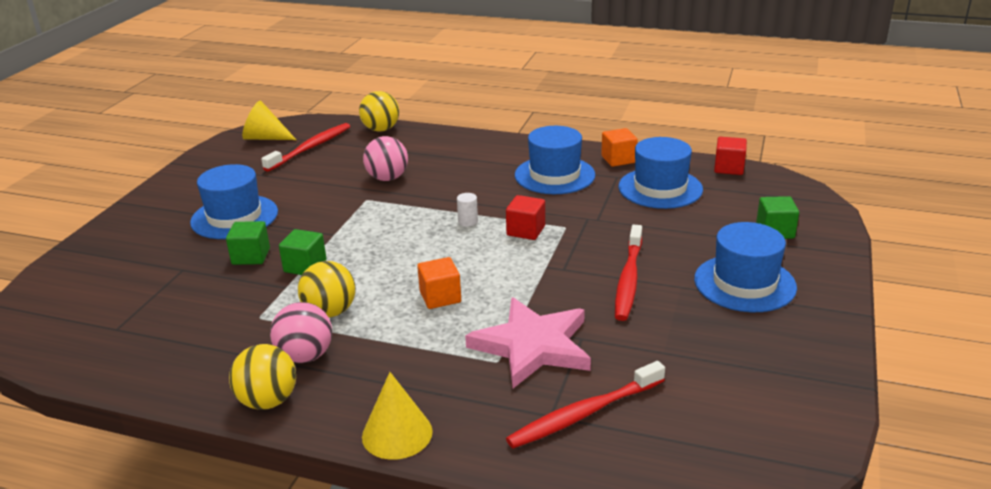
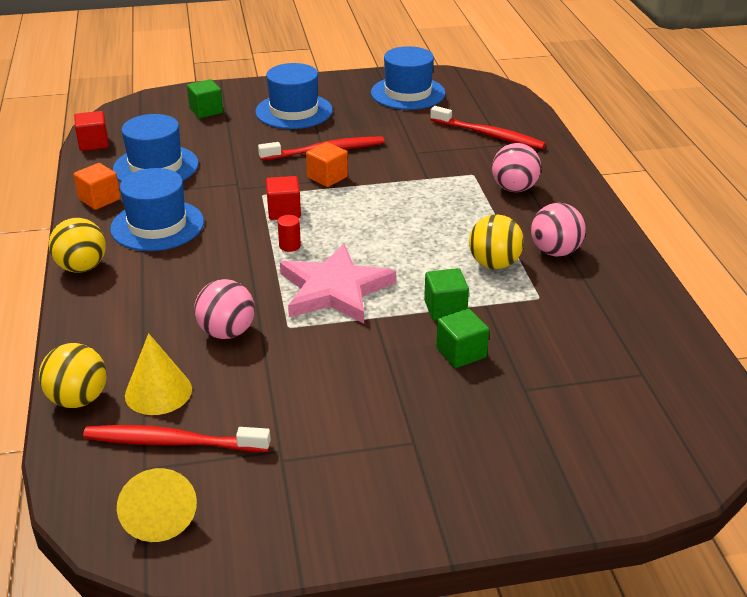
camera: 120 degrees left, 5 degrees up
(234, 217) = (400, 410): blue hat -> blue hat (408, 93)
(268, 401) = (614, 246): yellow ball -> yellow ball (82, 267)
(397, 433) = (578, 186): yellow cone -> yellow cone (158, 392)
(440, 297) = (422, 220): orange cube -> orange cube (327, 177)
(440, 379) = (514, 188): none -> pink ball
(468, 221) = (290, 246): white cylinder -> red cylinder
(533, 346) = (443, 166): pink star -> pink star (334, 289)

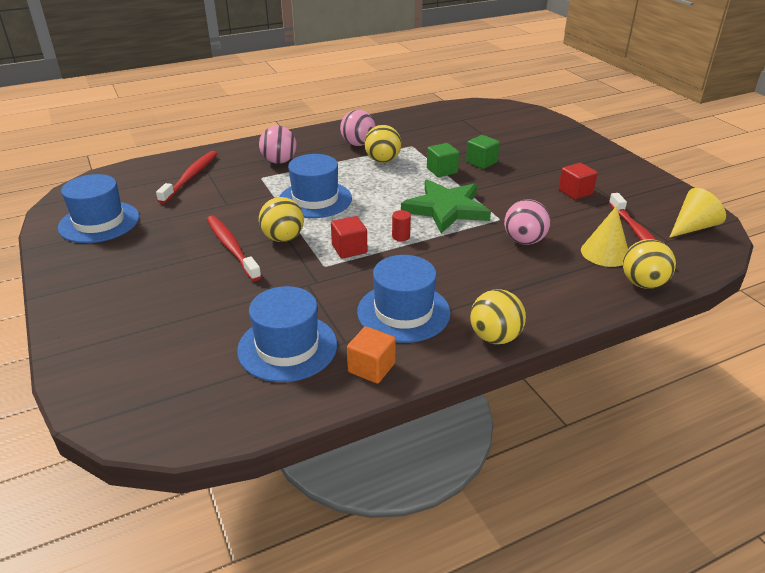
camera: 105 degrees left, 0 degrees up
(93, 143) = (237, 421): red cube -> red cube (575, 192)
(206, 111) = (136, 347): green cube -> none
(294, 111) = (140, 282): blue hat -> blue hat (315, 199)
(327, 177) = (283, 238): orange cube -> yellow ball
(334, 289) = (446, 209): pink star -> green star

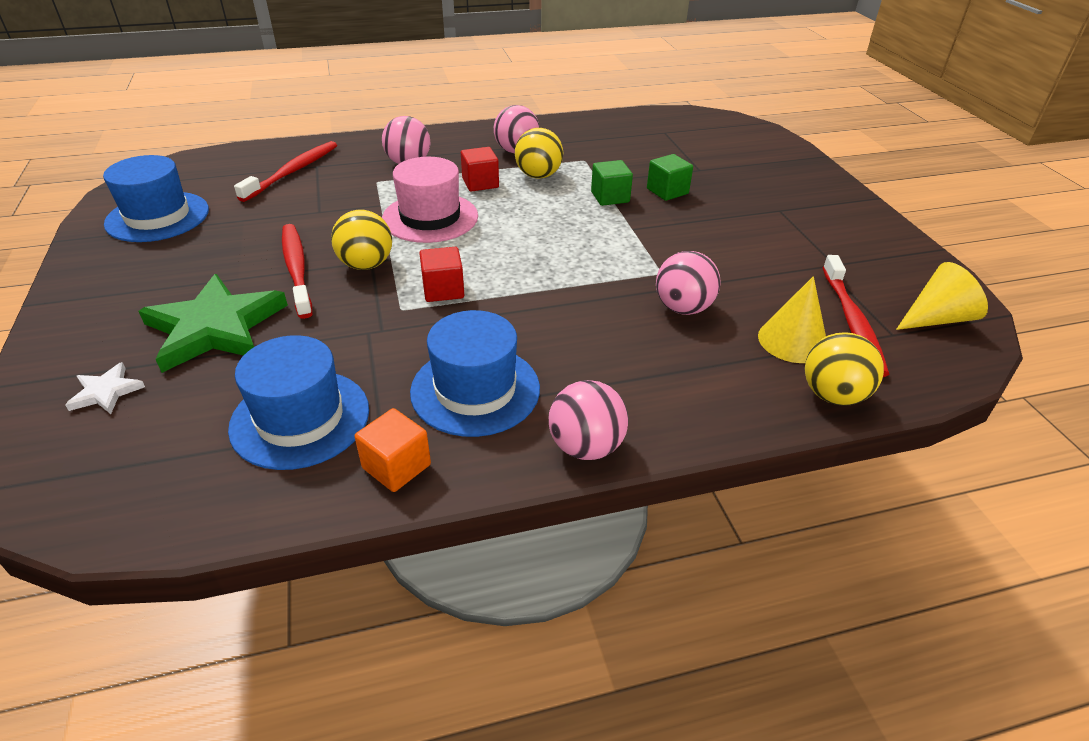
camera: 10 degrees right, 5 degrees up
(131, 350) = (106, 392): none -> white star
(315, 199) = (430, 217): blue hat -> pink hat
(401, 236) = (518, 281): red cylinder -> none
(446, 209) = (594, 250): green star -> green star (215, 328)
(495, 337) = (586, 446): yellow ball -> pink ball
(575, 192) = (781, 246): red cube -> red cube (480, 183)

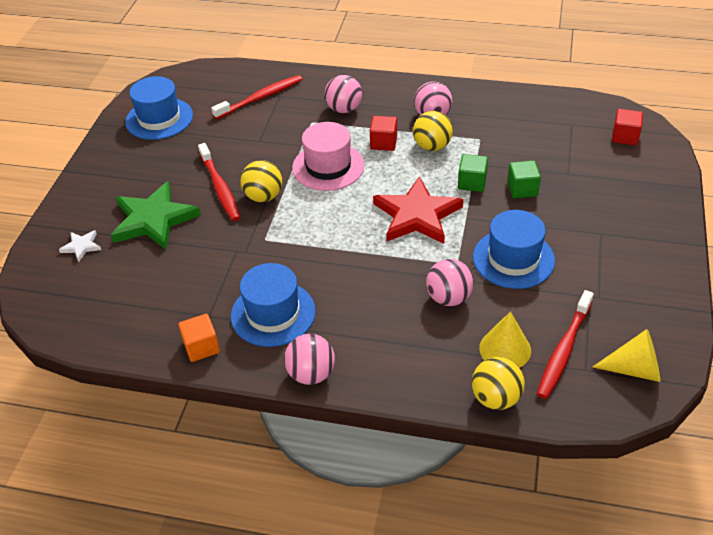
camera: 30 degrees right, 5 degrees up
(297, 269) = (220, 187): red toothbrush -> red toothbrush turned 150 degrees clockwise
(300, 418) = (168, 298): blue hat -> blue hat (513, 259)
(443, 290) = (299, 232): red cube -> red cube (625, 137)
(575, 239) = (417, 215): none -> red star

